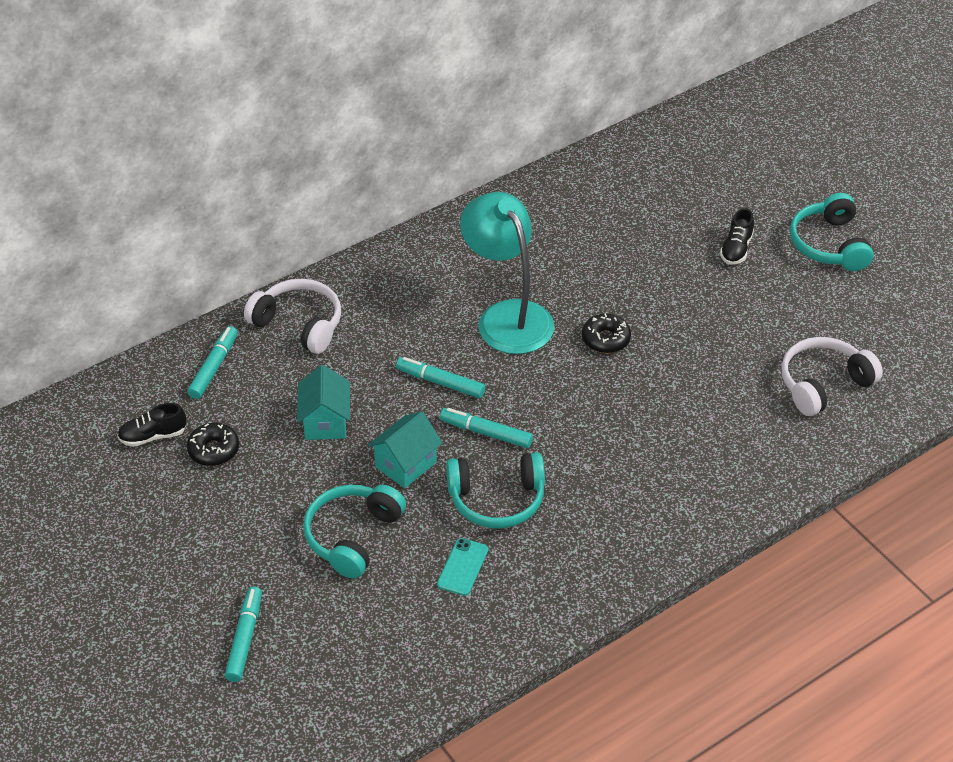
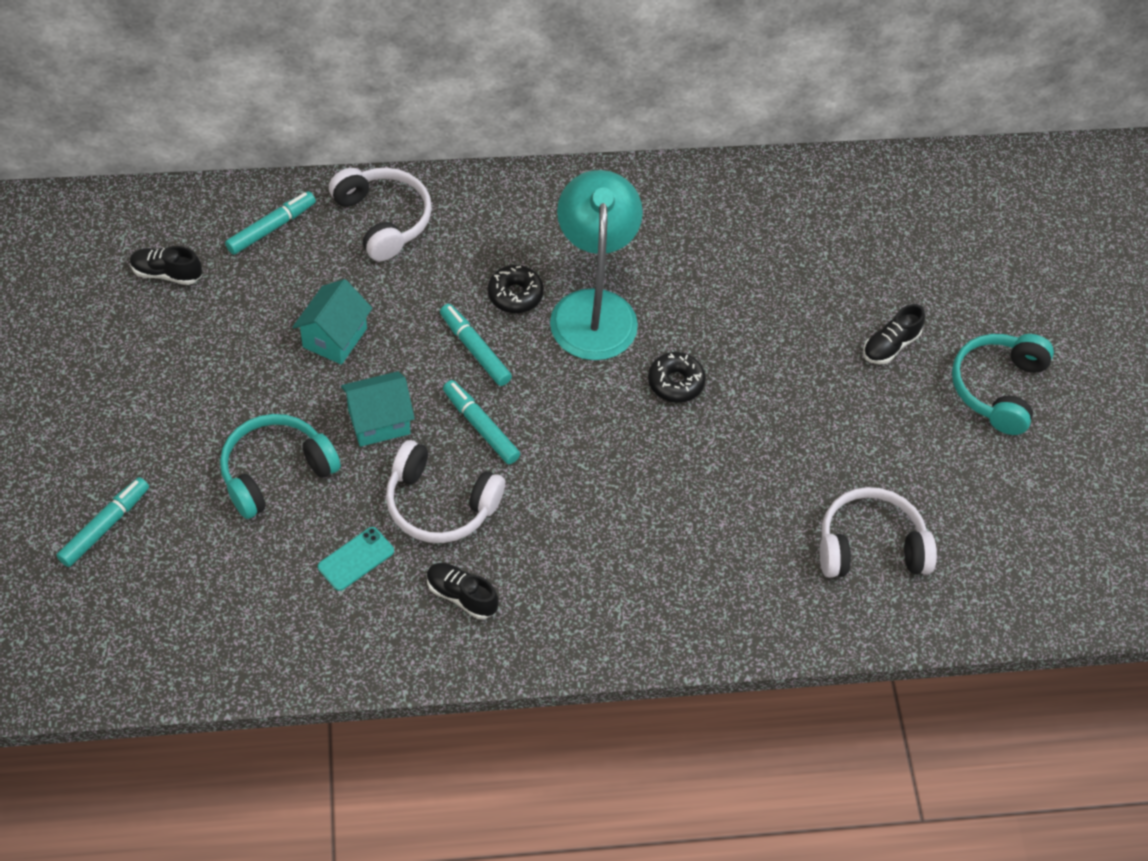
camera: 25 degrees right, 10 degrees up
(213, 450) = (211, 316): black donut -> black donut (515, 295)
(497, 500) = (440, 504): turquoise headphones -> white headphones
(562, 554) = (461, 596): none -> black shoe

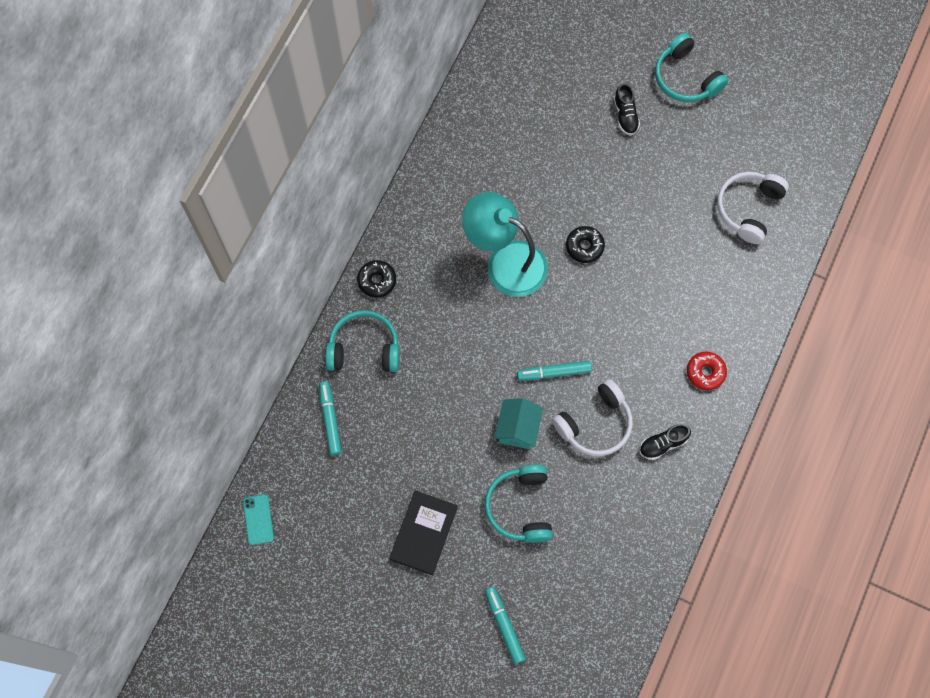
camera: 55 degrees left, 15 degrees up
(167, 273) = (329, 502): black shoe -> none
(181, 385) = (424, 533): none -> black book
(335, 338) = (440, 424): turquoise house -> none
(356, 559) = (606, 490): turquoise phone -> turquoise phone (258, 519)
(383, 219) = (364, 348): white headphones -> turquoise headphones
(475, 349) = (496, 346): turquoise marker -> none
(515, 295) = (469, 301): black donut -> black donut (377, 281)
(597, 601) = (705, 372): none -> red donut

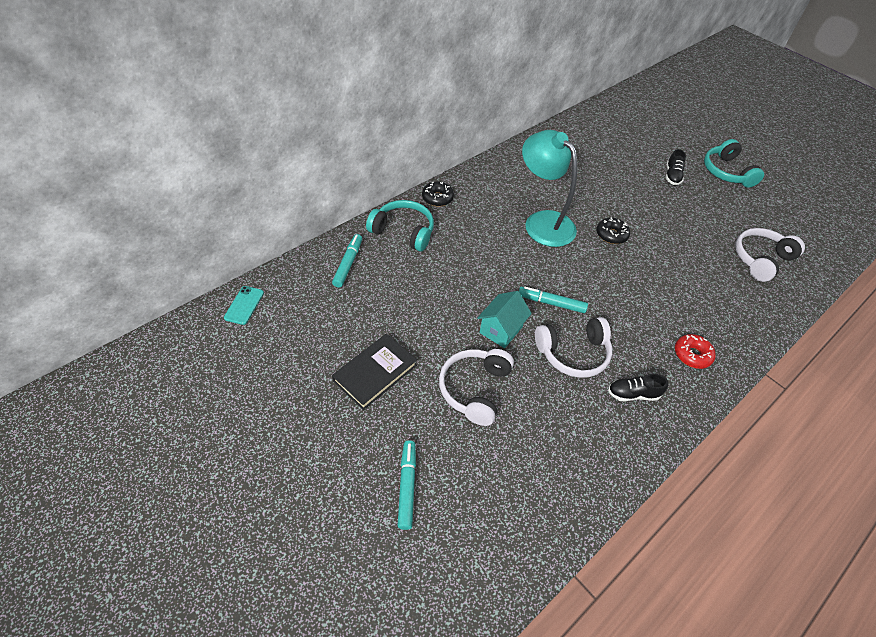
camera: 20 degrees right, 20 degrees down
(520, 507) = (474, 389): turquoise headphones -> white headphones

